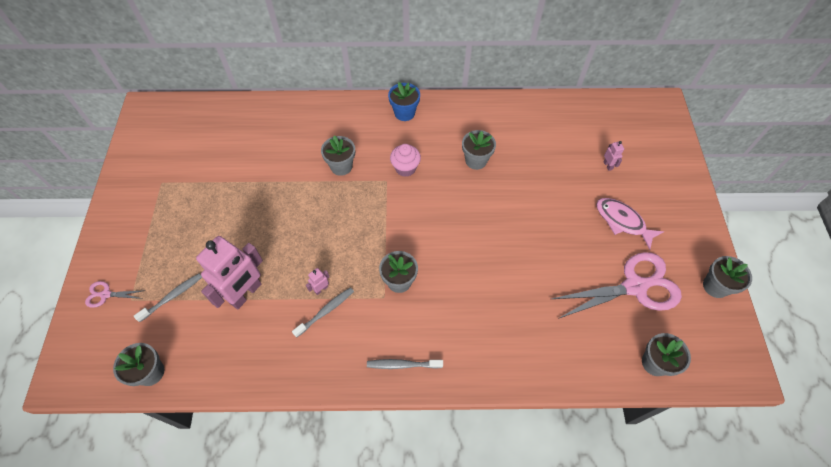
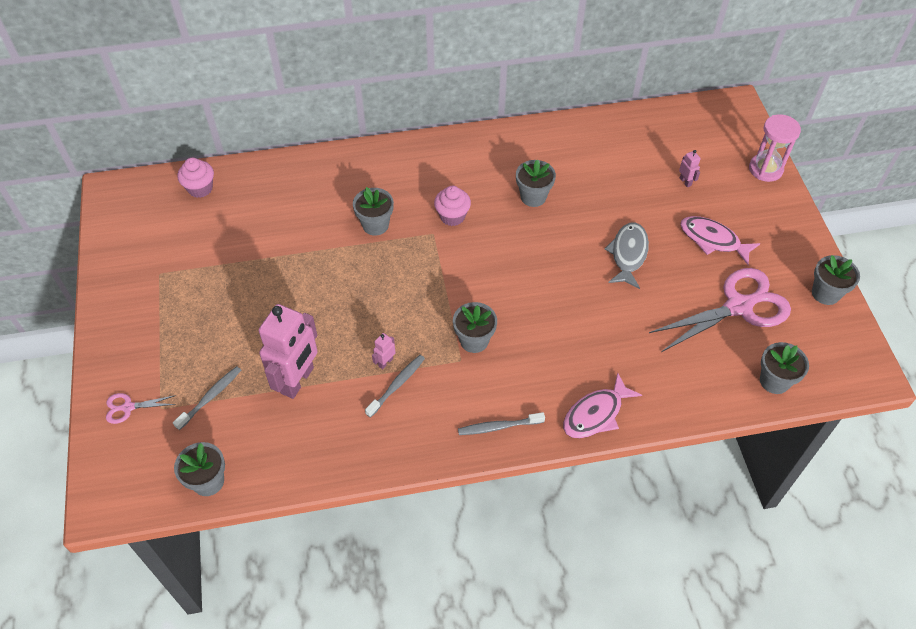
camera: 10 degrees left, 5 degrees down
(211, 116) = (200, 188): none -> pink cupcake
(404, 113) = (436, 154): blue flower pot -> none
(489, 367) = (596, 414): none -> pink fish
(546, 223) = (628, 254): none -> grey fish
(680, 164) = (765, 169): none -> pink hourglass

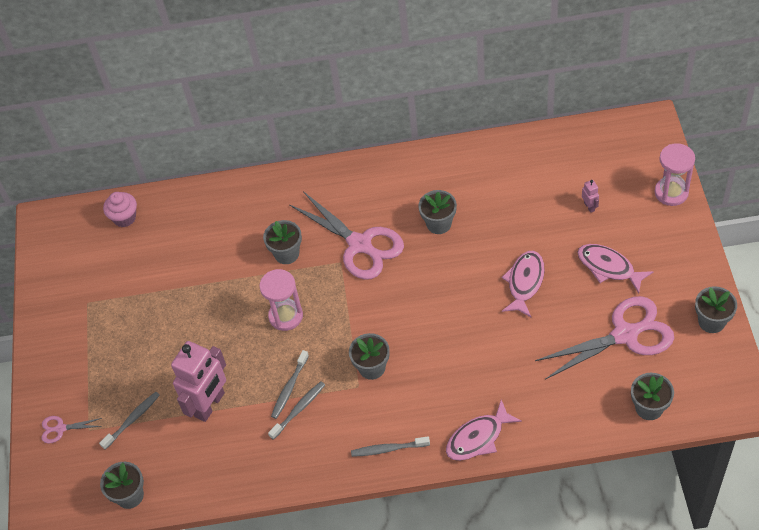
camera: 10 degrees right, 0 degrees up
(377, 287) = (286, 316): none -> pink hourglass
(385, 362) = (289, 388): pink robot -> grey toothbrush
(452, 216) = (360, 244): pink cupcake -> pink scissors
(628, 254) = (525, 282): grey fish -> pink fish

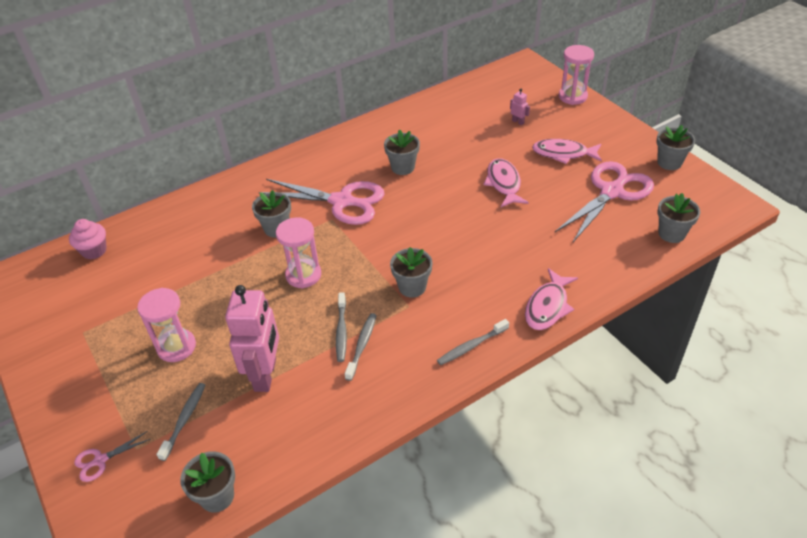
camera: 30 degrees left, 10 degrees down
(153, 348) = (176, 347): none -> pink hourglass

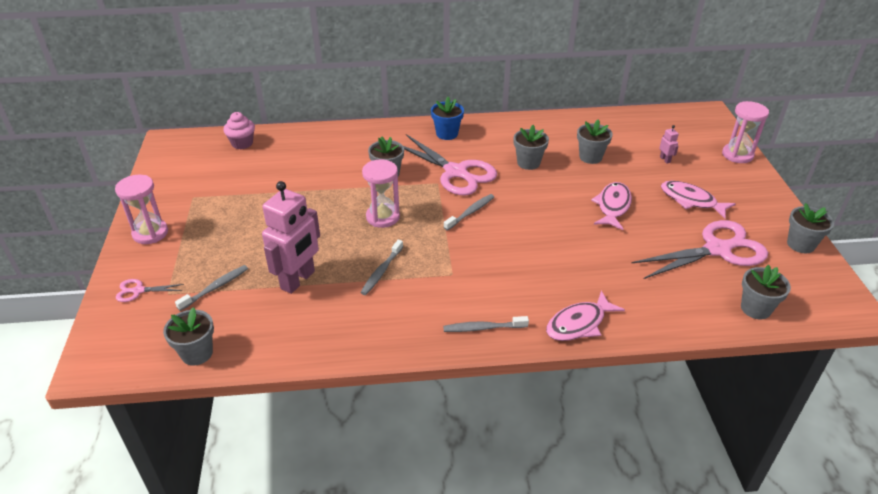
camera: 25 degrees right, 5 degrees down
(176, 347) = (248, 233): pink hourglass -> pink hourglass (150, 233)
(305, 164) = (447, 134): none -> blue flower pot
(362, 345) = (389, 289): grey toothbrush -> grey toothbrush (470, 212)
(412, 287) = (466, 260): grey flower pot -> grey flower pot (590, 157)

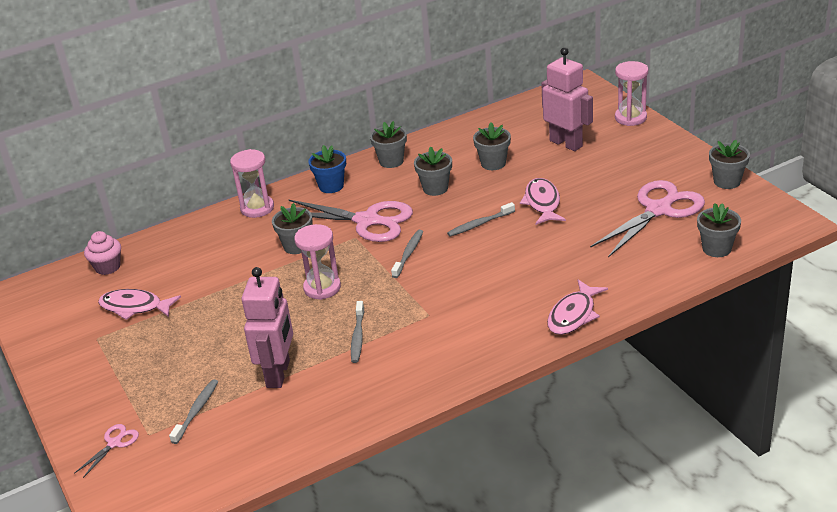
camera: 20 degrees left, 5 degrees down
(138, 291) = (114, 443): pink scissors -> pink scissors turned 150 degrees clockwise
(150, 233) = (79, 388): pink hourglass -> pink hourglass (257, 208)
(197, 353) = (226, 472): grey flower pot -> grey flower pot (391, 161)
(483, 328) = (489, 349): grey toothbrush -> grey toothbrush (479, 224)
(665, 160) = (566, 143): pink robot -> pink robot, size x2.47
(691, 200) = (611, 174): pink fish -> pink fish (135, 307)

